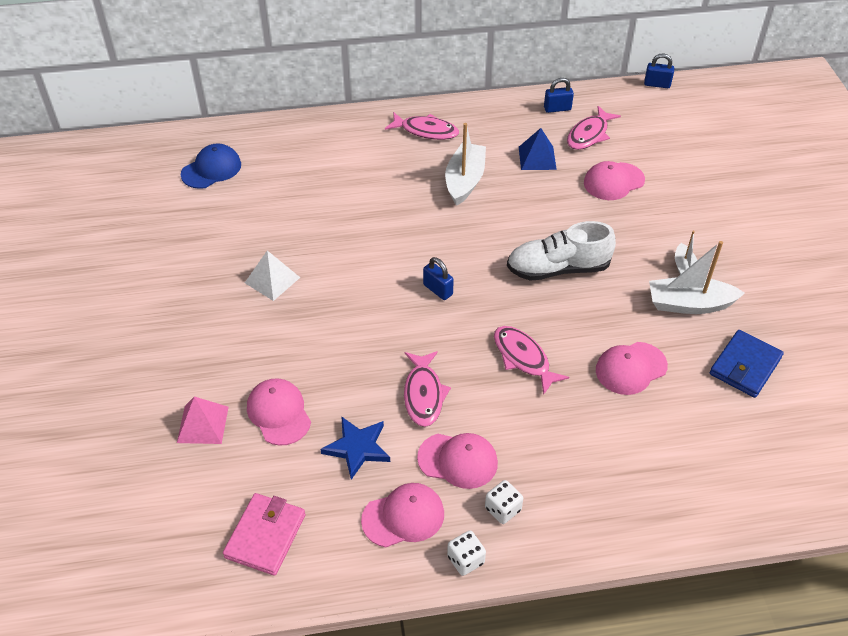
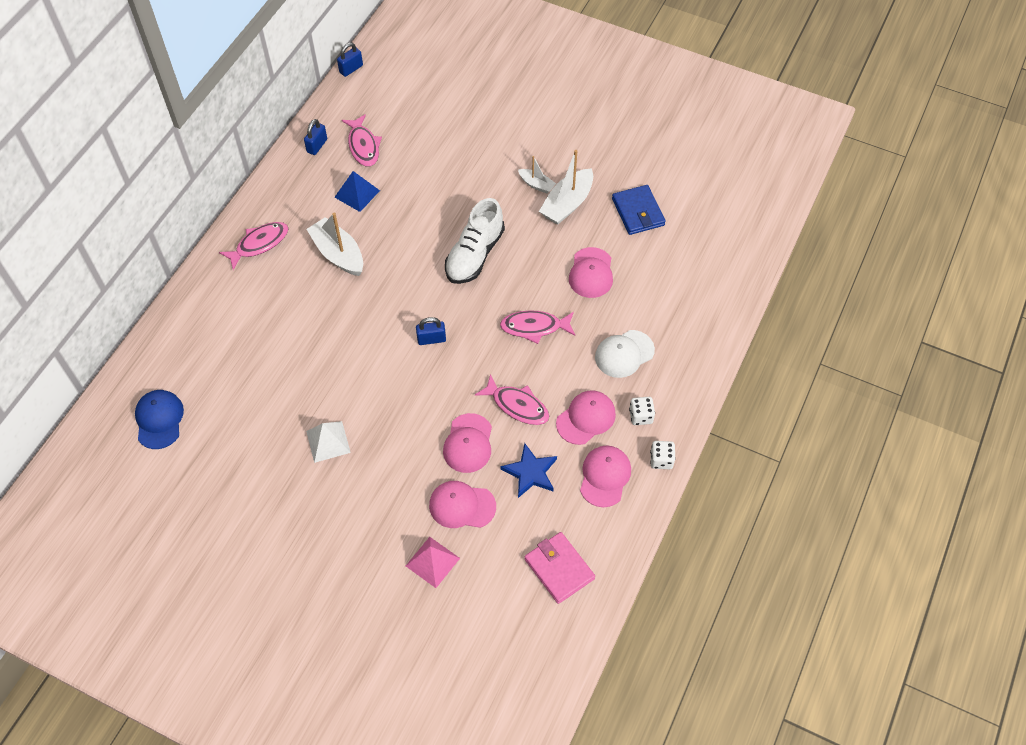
camera: 55 degrees left, 10 degrees up
(564, 451) = (624, 354): none -> white cap
(613, 181) = (423, 165): pink cap -> pink cap (468, 443)

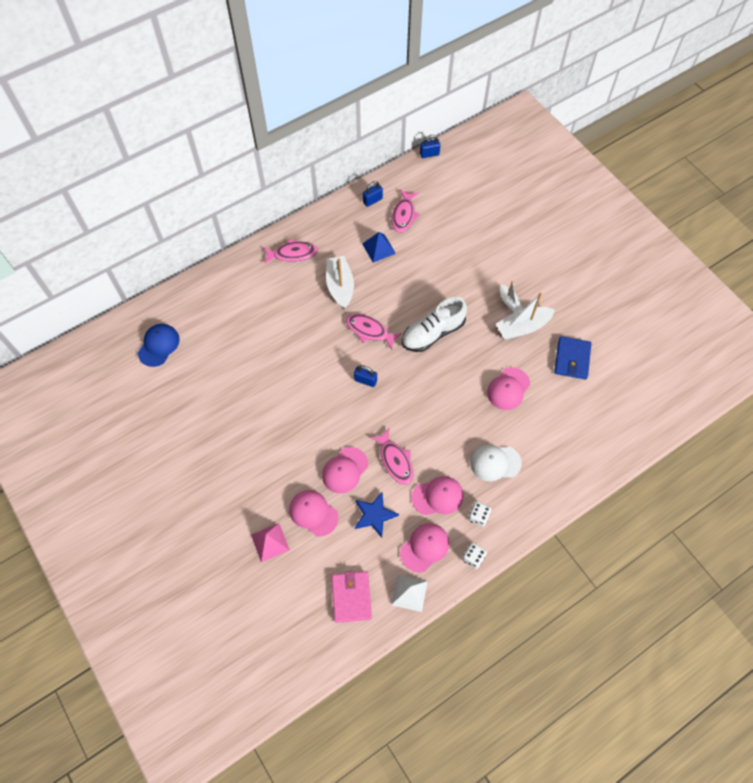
camera: 30 degrees right, 5 degrees up
(328, 441) = (253, 418): white pyramid -> white pyramid (409, 592)
(534, 327) = (442, 409): pink fish -> pink fish (369, 331)

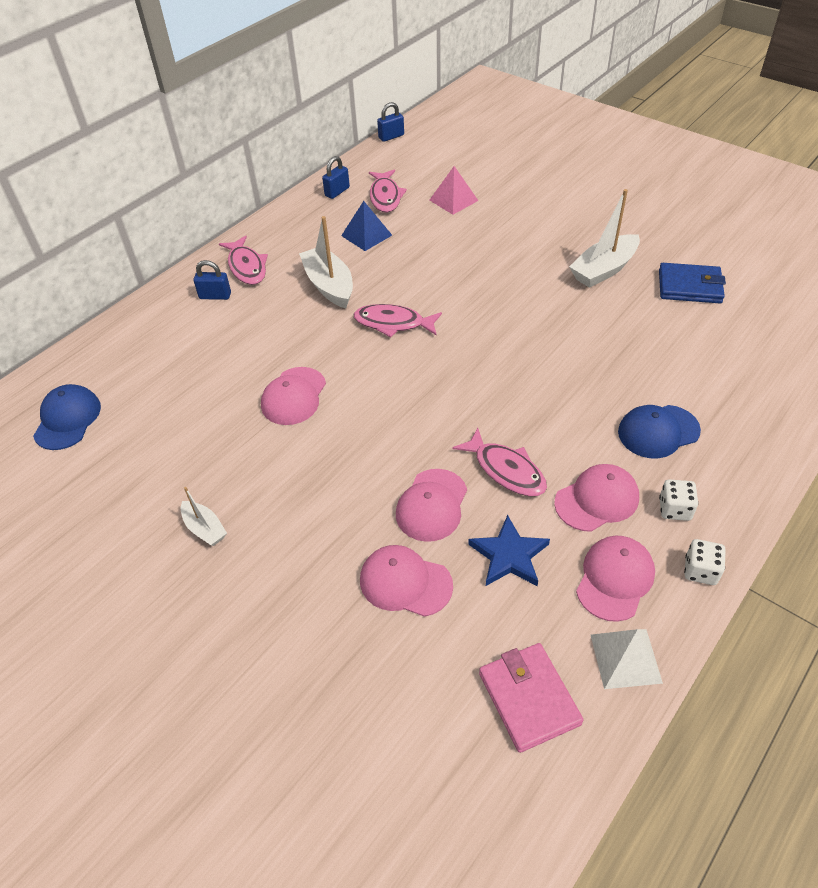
camera: 15 degrees left, 15 degrees down
(270, 542) = (346, 652): pink pyramid -> pink pyramid (453, 200)
(292, 254) = (247, 267): pink fish -> pink fish turned 90 degrees clockwise
(365, 380) = (413, 381): blue padlock -> blue padlock (215, 296)
(433, 333) = (485, 304): white shoe -> none
(495, 463) = (658, 431): white cap -> blue cap
(508, 389) = (624, 339): pink cap -> pink cap (294, 396)
(509, 302) = (570, 248): white boat -> white boat (204, 529)
(572, 359) = (689, 287): blue wallet -> blue wallet turned 75 degrees counterclockwise

